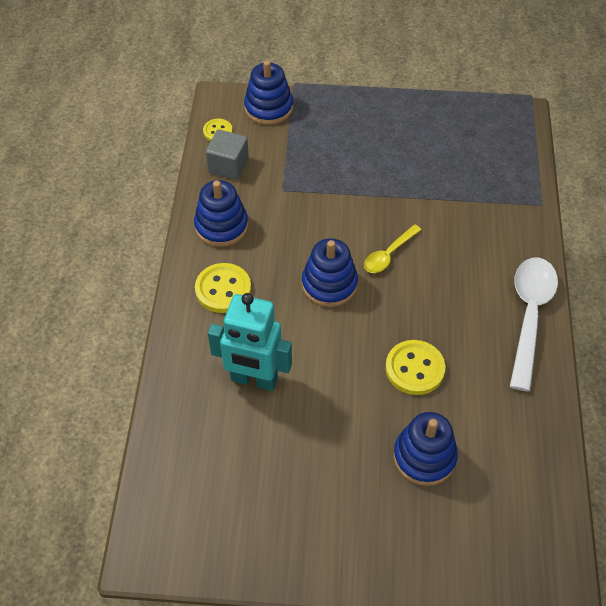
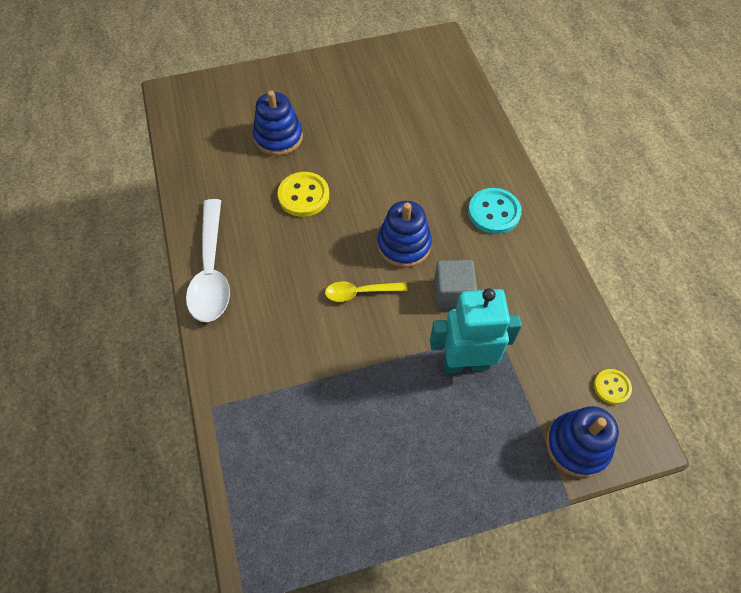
camera: 160 degrees right, 5 degrees up
(221, 226) = (533, 271): blue stacking toy -> none
(223, 289) = (494, 212): yellow button -> turquoise button
(228, 166) = (570, 344): grey cube -> grey cube (452, 293)
(254, 379) = (428, 152): turquoise robot -> turquoise robot (465, 363)
(389, 254) = (360, 292): yellow spoon -> yellow spoon turned 120 degrees counterclockwise

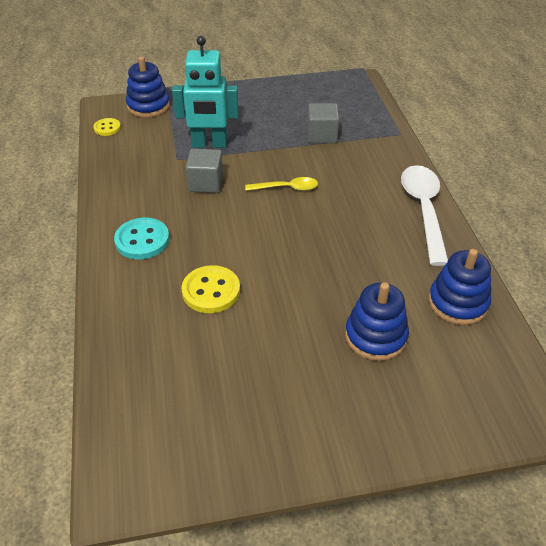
camera: 175 degrees left, 15 degrees down
(303, 196) = (340, 268): yellow button -> yellow button (211, 291)
(320, 394) = (322, 135): none -> grey cube
(404, 245) = (241, 219): blue stacking toy -> blue stacking toy (458, 303)

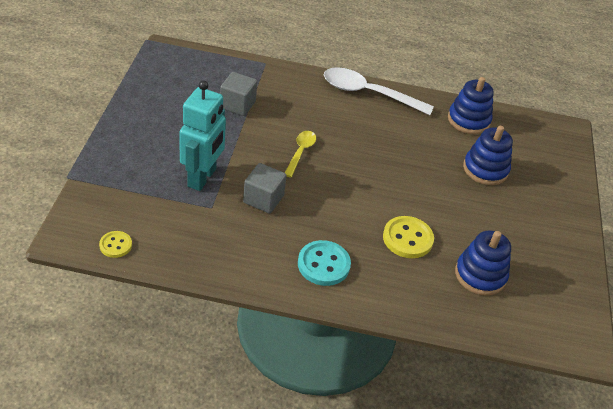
camera: 75 degrees left, 0 degrees up
(148, 106) = (96, 201): blue stacking toy -> blue stacking toy (480, 275)

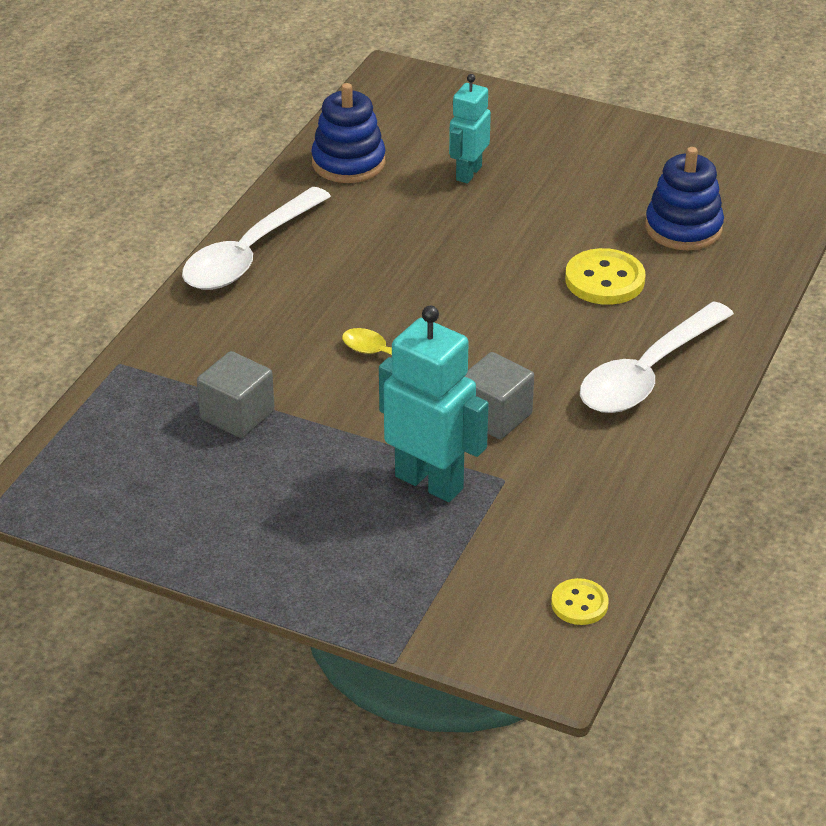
camera: 70 degrees left, 5 degrees down
(323, 264) = (648, 373): turquoise button -> white spoon
(485, 169) = (468, 173): blue stacking toy -> turquoise robot

